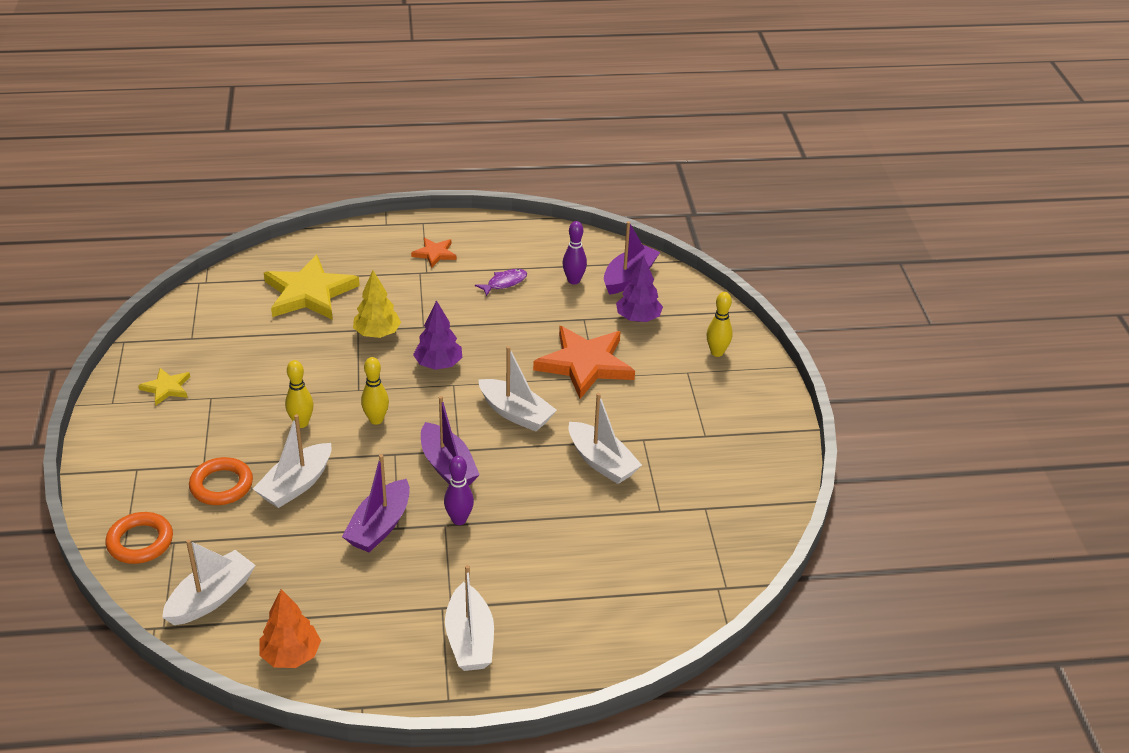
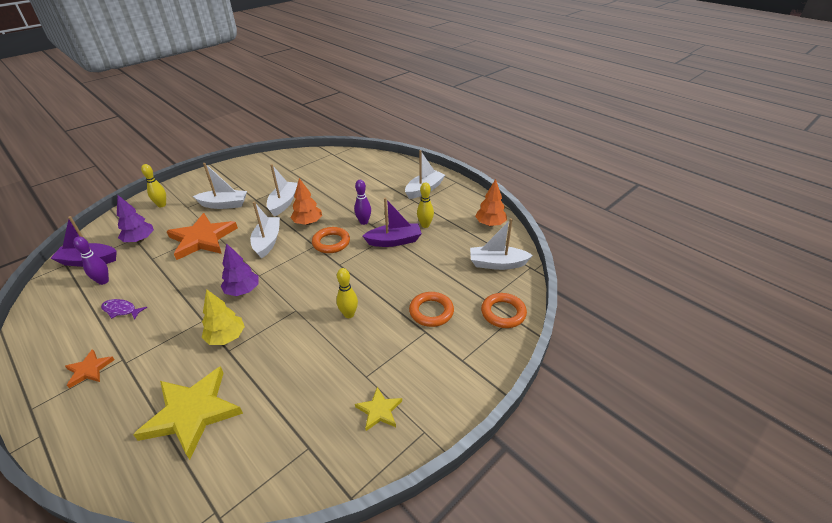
camera: 125 degrees left, 0 degrees up
(296, 485) = (399, 284): white boat -> white boat (224, 204)
(376, 420) = (317, 286): yellow bowling pin -> yellow bowling pin (425, 225)
(447, 466) = (331, 243): purple boat -> orange ring
(521, 465) = (308, 222): none -> orange tree

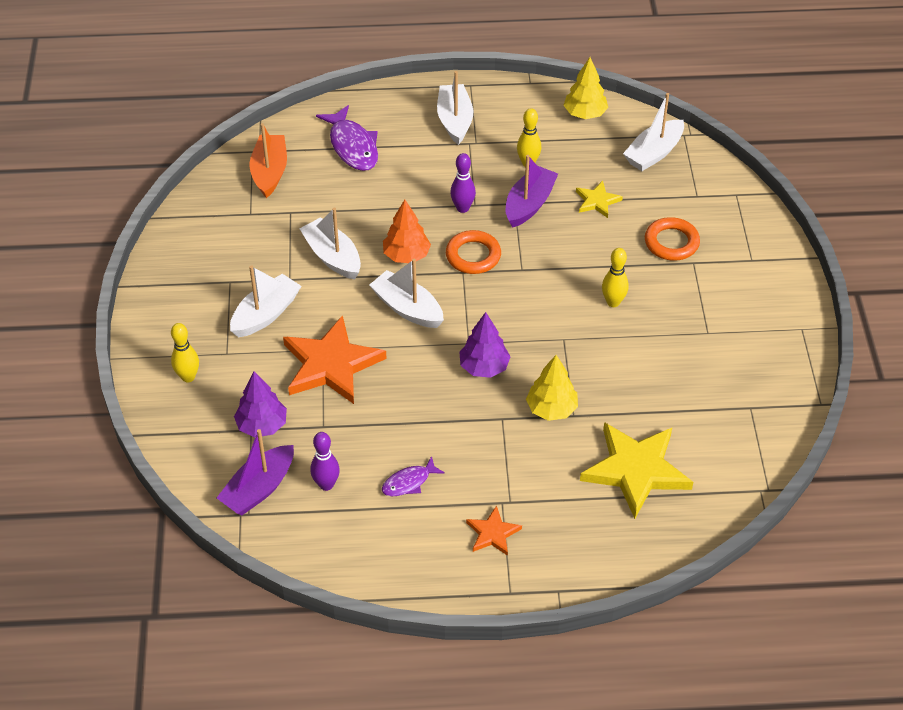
camera: 50 degrees left, 10 degrees up
(323, 163) = (270, 172): none -> orange boat
(367, 173) = (352, 146): none -> purple fish
(379, 411) = (754, 344): yellow star -> yellow star (597, 201)
(490, 224) = (585, 114): orange tree -> yellow tree
(503, 313) = (724, 196): orange ring -> none

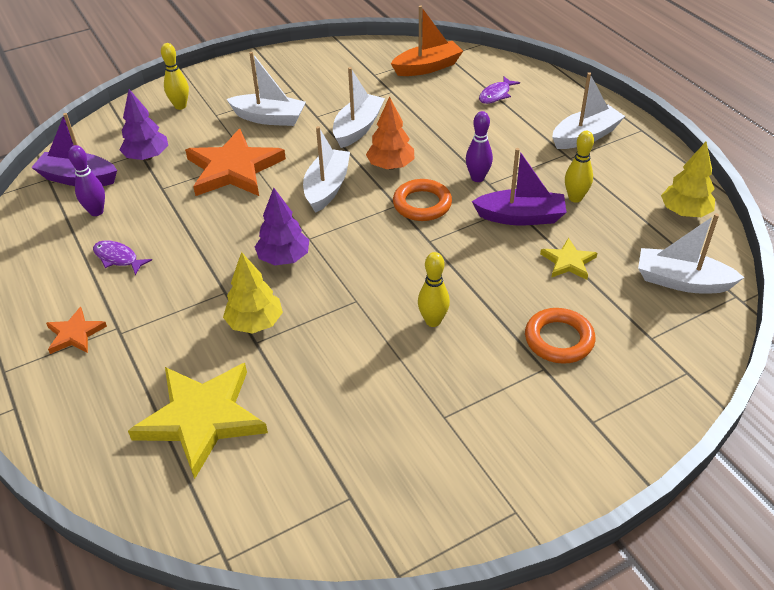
camera: 65 degrees right, 5 degrees down
(352, 146) = (496, 95): purple fish -> purple fish, size x0.57

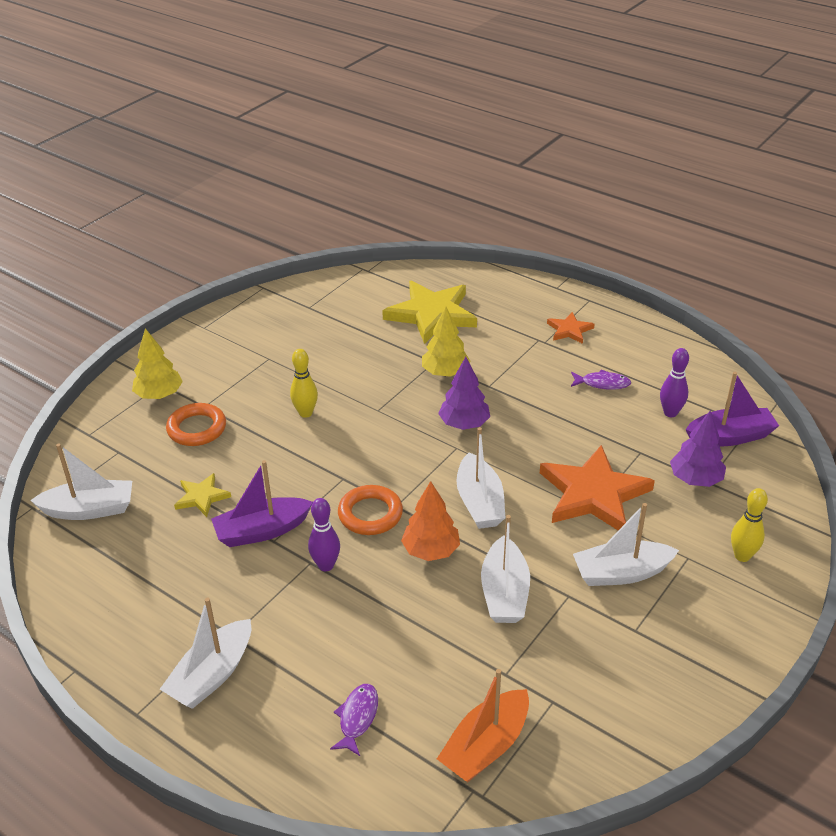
camera: 155 degrees right, 5 degrees down
(575, 198) = (208, 573): yellow bowling pin -> none
(684, 212) = (82, 591): yellow tree -> yellow tree (159, 395)

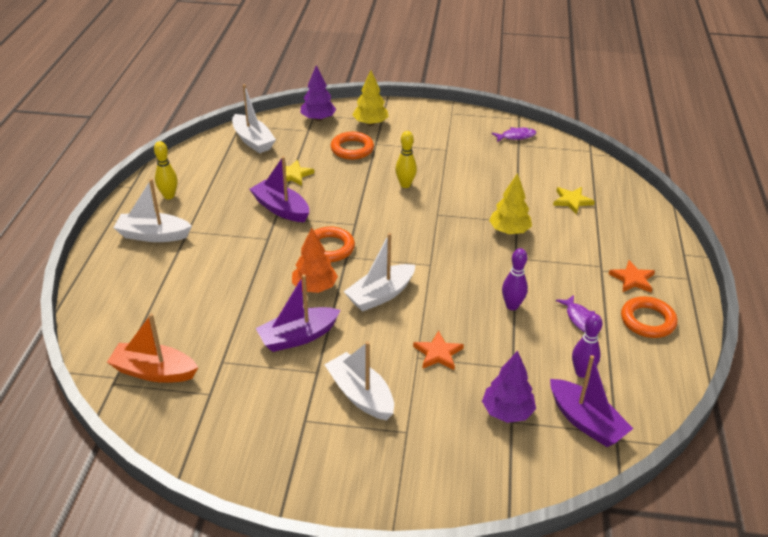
camera: 60 degrees right, 0 degrees up
(326, 565) = (269, 246): purple bowling pin -> purple bowling pin (512, 306)
(357, 718) = (150, 305): purple fish -> purple fish (516, 136)
(431, 314) = (572, 201): yellow star -> yellow star, size x0.49
(464, 424) = (459, 259): purple tree -> purple tree (318, 119)
(504, 592) = (298, 337): white boat -> purple boat
(593, 494) = (438, 353): orange star -> orange star, size x0.49
(628, 347) = (647, 321): none -> orange ring
(742, 556) = (434, 468): yellow bowling pin -> yellow bowling pin (169, 196)

